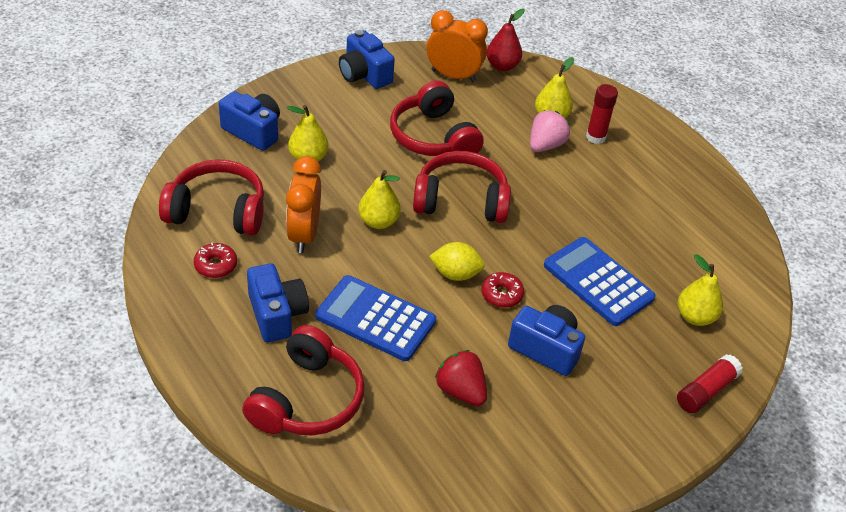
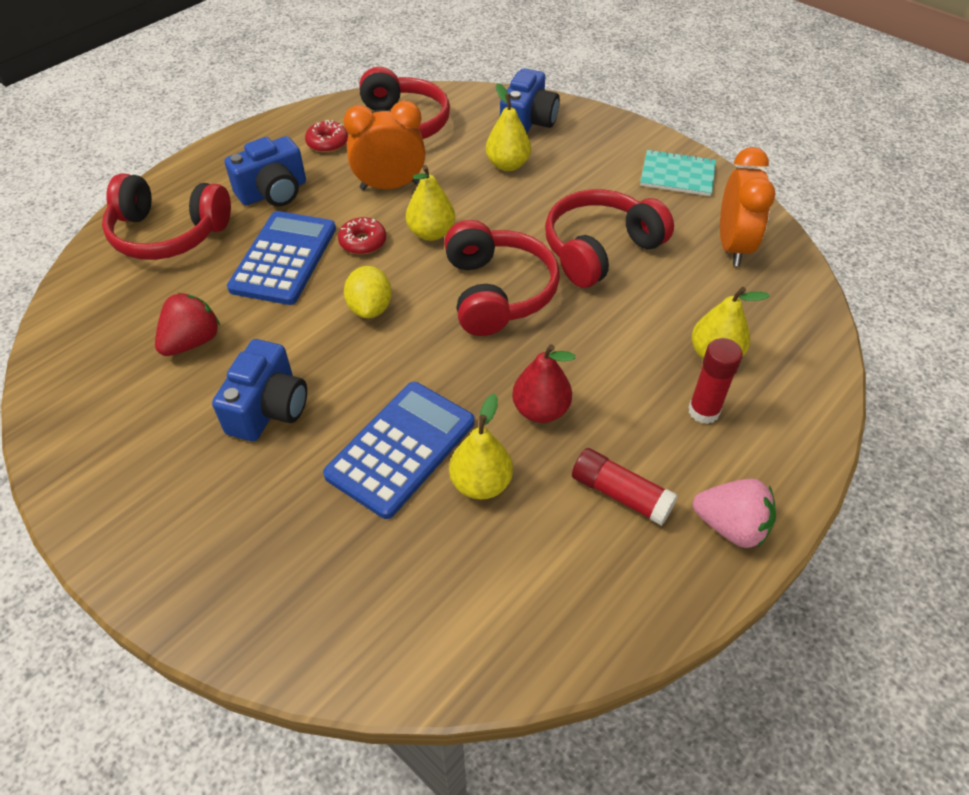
camera: 80 degrees right, 5 degrees up
(364, 75) = (677, 175): blue camera -> turquoise notebook
(502, 66) = (791, 288): red pear -> red pear (540, 410)
(502, 294) = (349, 354): red donut -> red donut (363, 242)
(545, 145) = (649, 357): pink strawberry -> pink strawberry (730, 526)
(695, 317) = (366, 576): yellow pear -> yellow pear (481, 483)
(706, 391) = (223, 601): red glue stick -> red glue stick (620, 494)

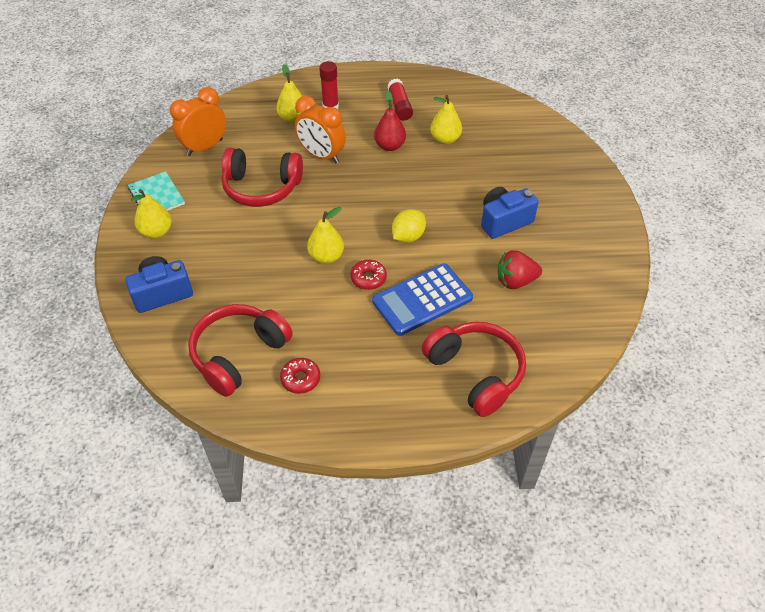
camera: 135 degrees left, 0 degrees up
(273, 192) = (380, 358): blue camera -> none
(390, 186) = (307, 307): orange clock -> orange clock (321, 156)
(401, 449) = (462, 169): blue calculator -> none
(497, 292) = (339, 202): red headphones -> none
(508, 165) = (224, 270): yellow pear -> yellow pear (156, 232)
(730, 526) = (377, 78): pink strawberry -> none

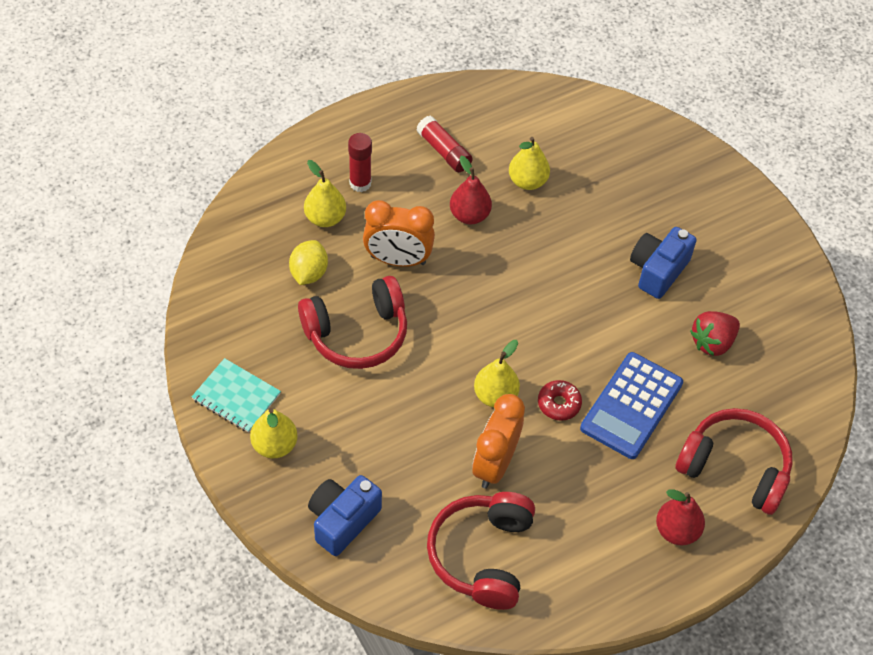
camera: 30 degrees left, 5 degrees up
(205, 147) = (244, 303): orange clock -> orange clock (494, 464)
(300, 379) = (566, 554): red donut -> none
(397, 398) = (676, 530): none -> red pear
(408, 236) = (568, 332): yellow lemon -> yellow lemon (309, 273)

